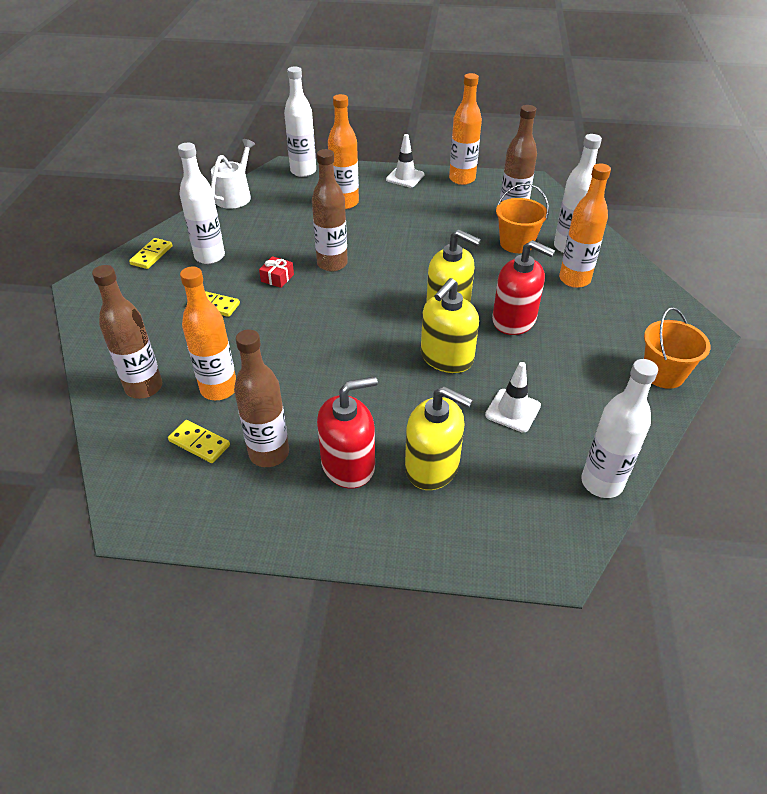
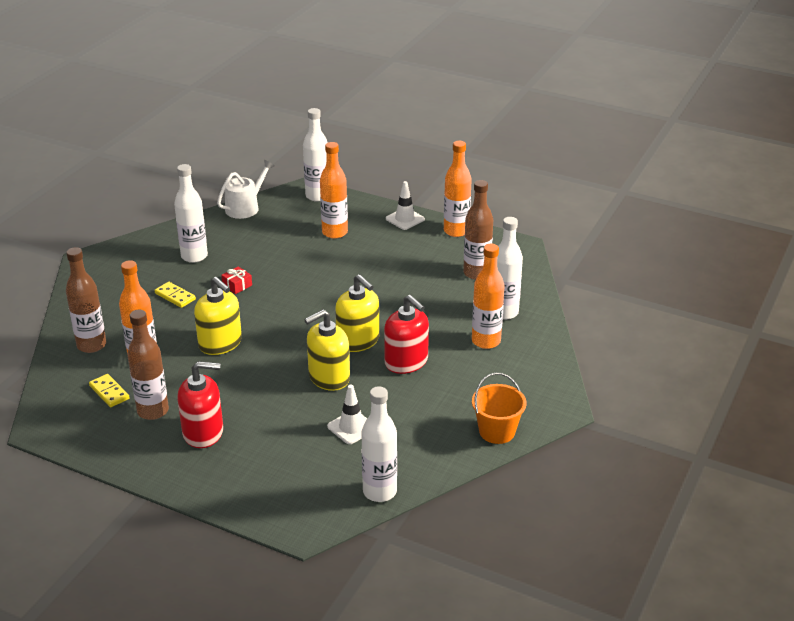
camera: 20 degrees right, 10 degrees down
(151, 255) = (150, 245): yellow domino -> none
(332, 264) = (288, 283): brown bottle -> none
(432, 467) = (262, 449): yellow soap dispenser -> yellow soap dispenser (220, 343)
(516, 243) = (459, 300): orange bucket -> none

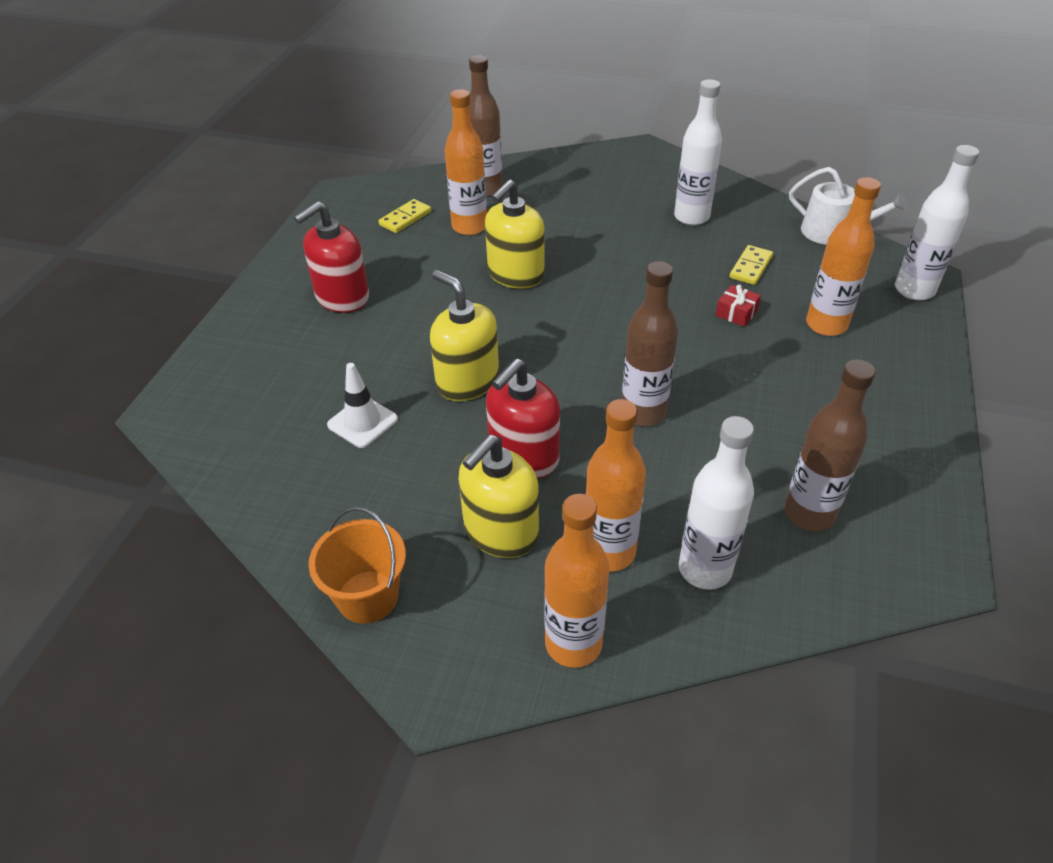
camera: 80 degrees right, 10 degrees up
(153, 411) = (377, 254): brown bottle -> brown bottle (643, 412)
(175, 296) = (599, 221): yellow domino -> yellow domino (750, 267)
(203, 432) = (342, 297): red soap dispenser -> red soap dispenser turned 60 degrees clockwise
(237, 285) = (645, 262): red gift -> red gift (736, 313)
(358, 341) = (560, 396): yellow soap dispenser -> yellow soap dispenser (501, 531)
(379, 492) = (229, 473): white bottle -> none
(405, 219) = (919, 395): white traffic cone -> none
(456, 231) = (928, 467): orange bottle -> orange bottle (573, 644)

